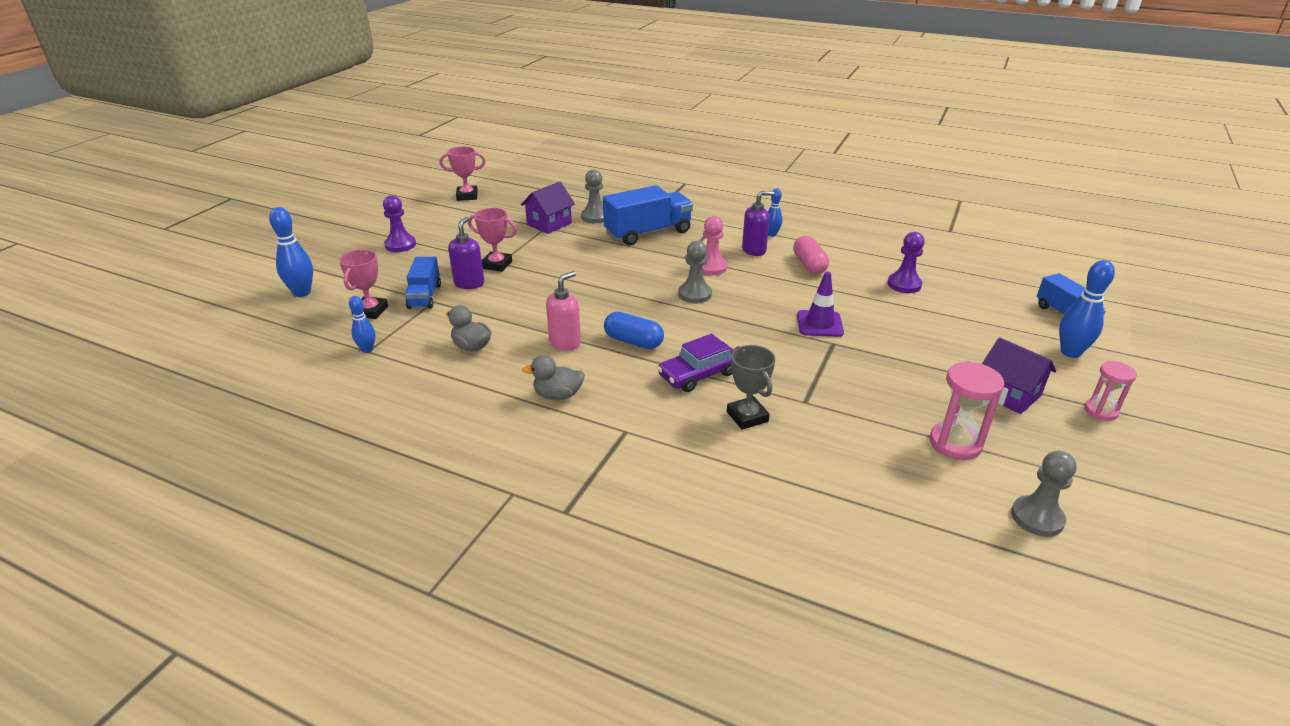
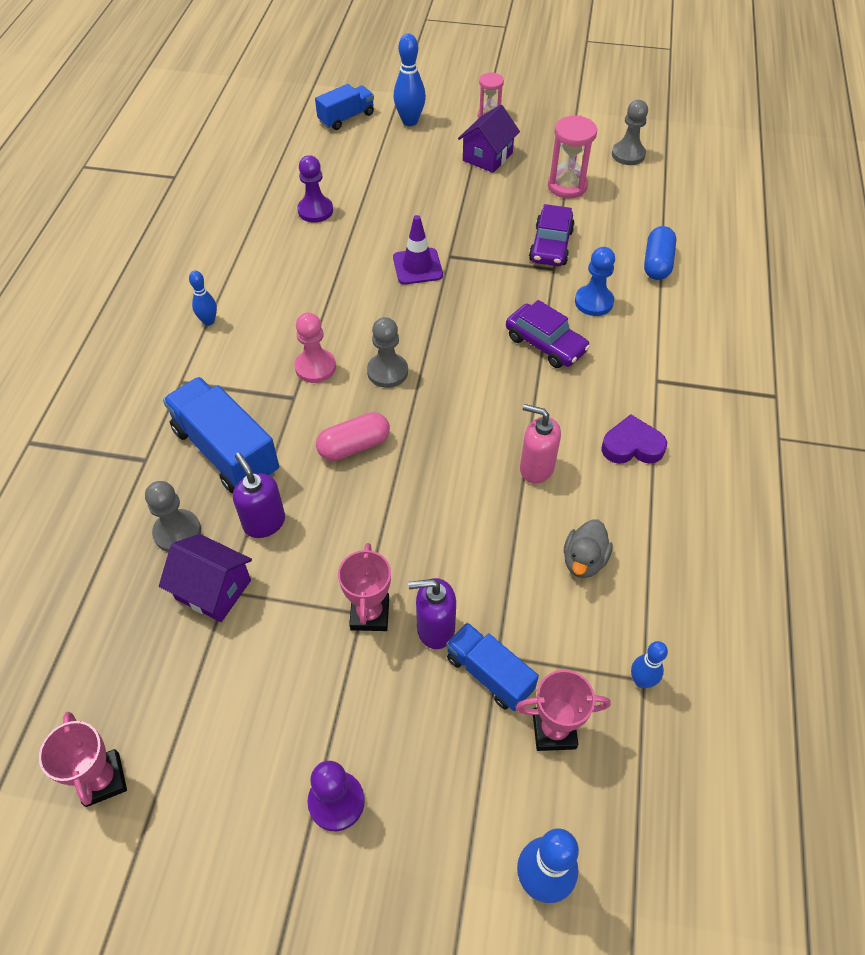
camera: 105 degrees left, 20 degrees up
(424, 296) = (489, 674): blue truck -> blue truck turned 120 degrees counterclockwise
(558, 395) = (632, 446): grey duck -> purple heart
(633, 341) = (508, 406): blue capsule -> blue capsule (657, 263)
(747, 416) = (594, 302): grey trophy -> blue pawn
(754, 250) = (259, 333): purple soap dispenser -> purple soap dispenser (264, 522)
(809, 265) = (287, 282): pink capsule -> pink capsule (354, 446)
(842, 407) = (551, 245): none -> purple car

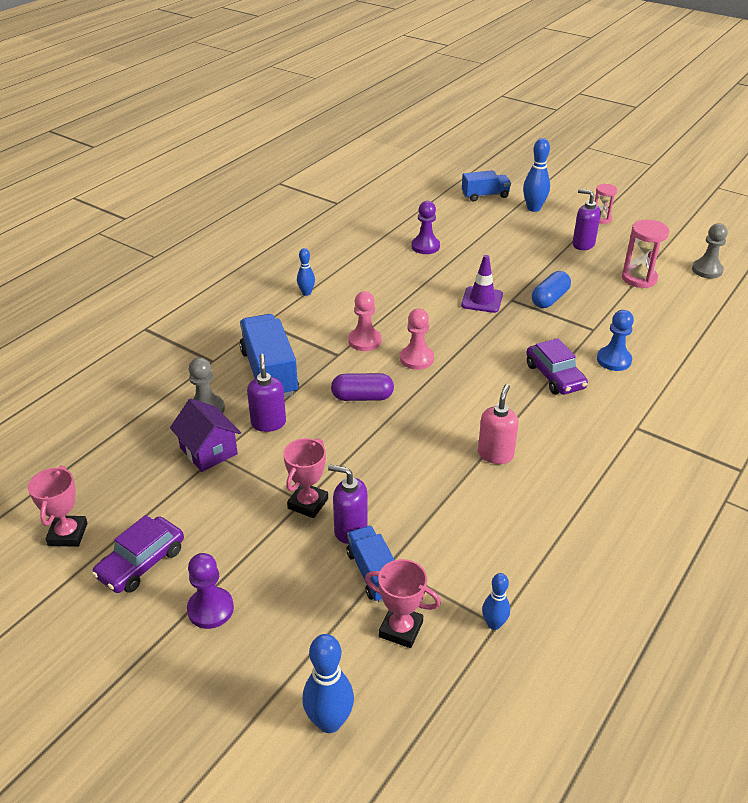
camera: 25 degrees right, 15 degrees down
(354, 446) = (362, 397): pink capsule -> purple capsule
(387, 372) = (416, 359): grey pawn -> pink pawn
(487, 157) = (583, 244): purple house -> purple soap dispenser
(536, 468) = (495, 454): pink soap dispenser -> pink soap dispenser turned 60 degrees clockwise
(551, 245) = (600, 314): purple car -> purple car (141, 563)
(584, 560) = (496, 527): grey duck -> none
(632, 446) = (586, 465): purple heart -> none
(657, 263) = (687, 349): blue capsule -> blue capsule (549, 299)

